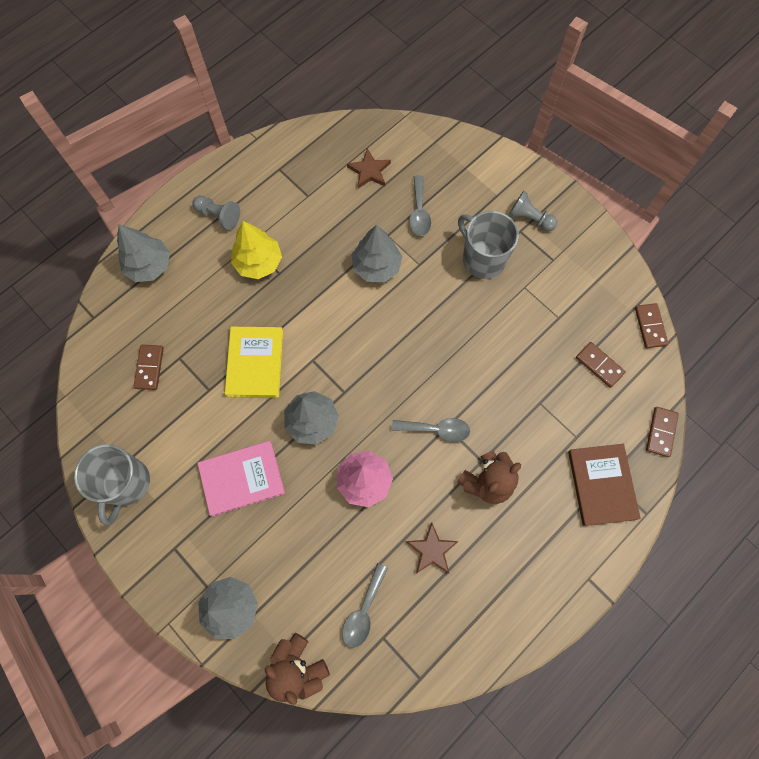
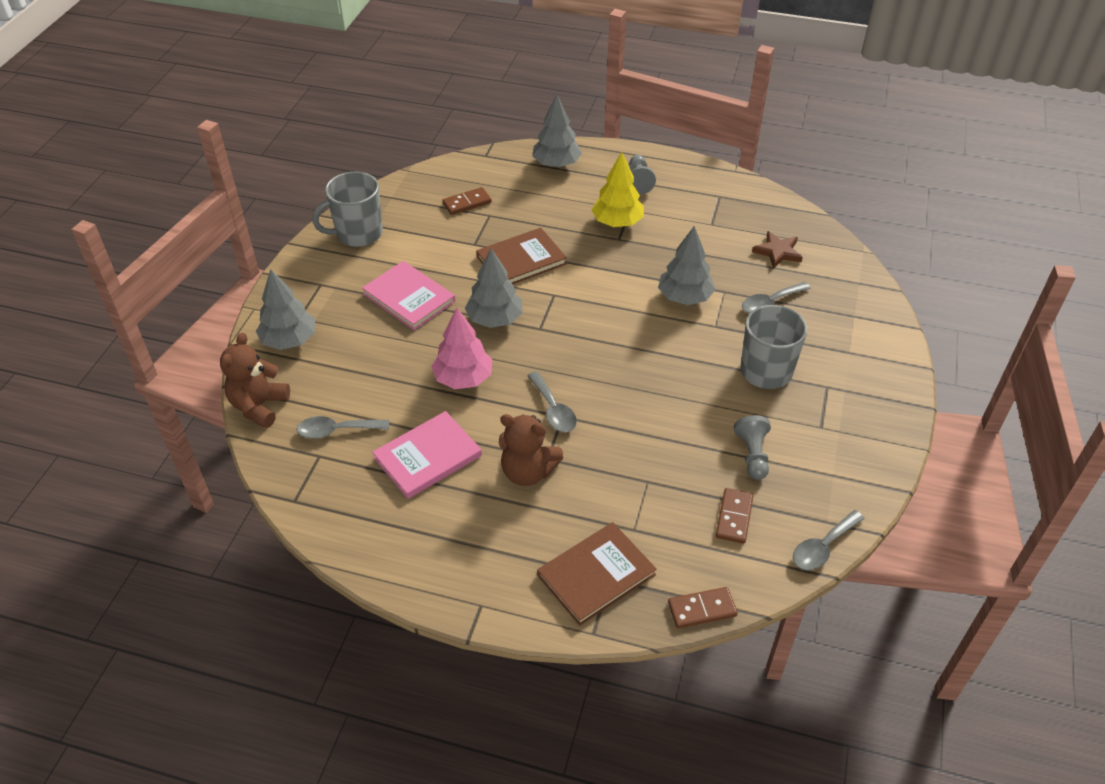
camera: 60 degrees right, 25 degrees down
(255, 363) = (521, 260): yellow book -> brown book
(431, 550) = (427, 457): brown star -> pink book
(529, 218) = (849, 388): grey pawn -> grey pawn (752, 455)
(650, 326) = (823, 547): brown domino -> grey spoon

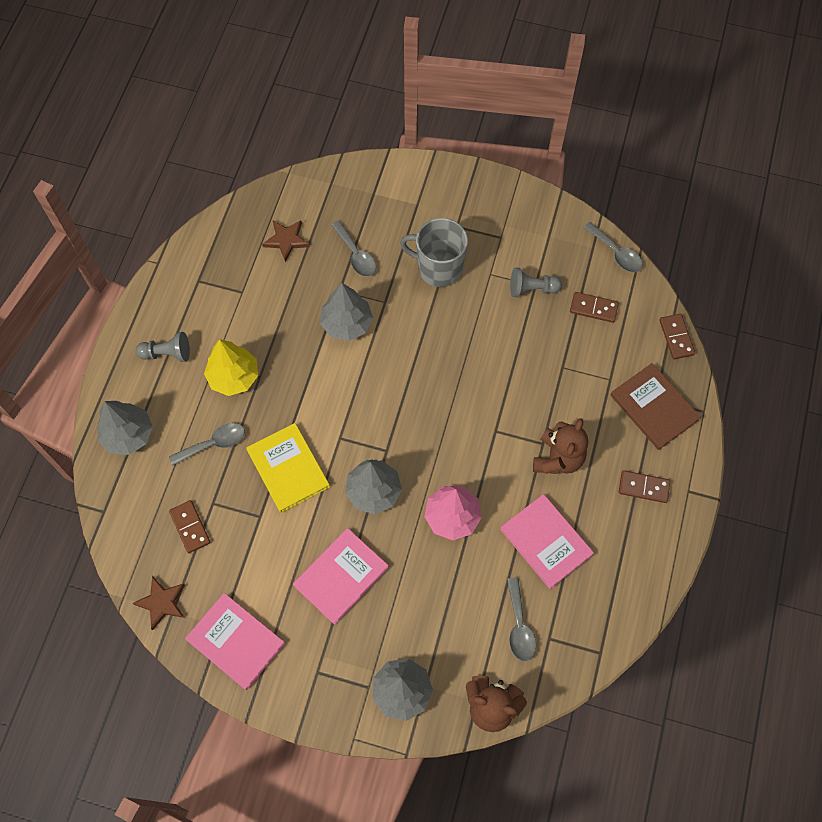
camera: 90 degrees left, 20 degrees up
(358, 234) = (235, 641): grey mug -> pink book
(400, 191) = (162, 602): none -> brown star
(487, 556) = (643, 487): none -> brown domino
(521, 260) = (288, 468): brown book -> yellow book
(553, 410) = (488, 438): grey spoon -> grey spoon (214, 444)

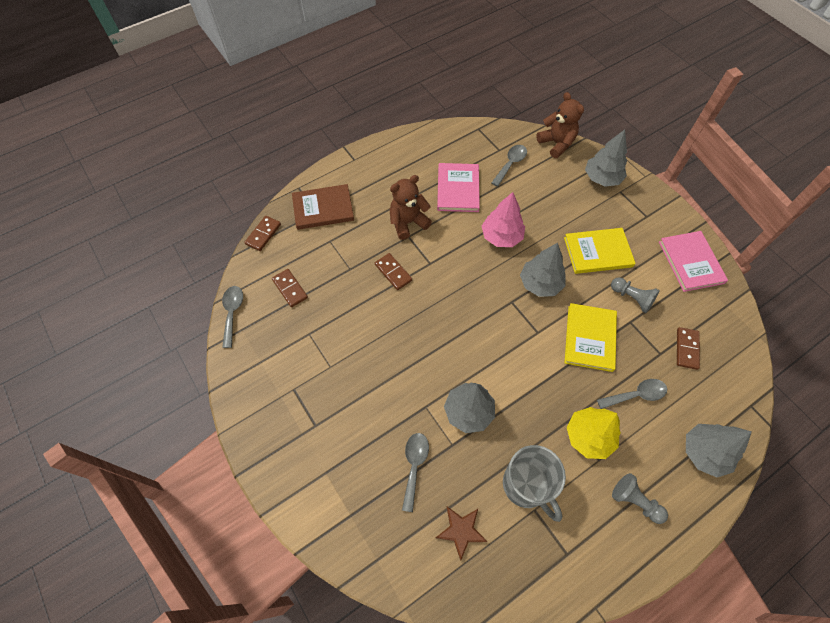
camera: 140 degrees left, 5 degrees down
(162, 602) = (732, 315): brown star -> none
(214, 444) = (636, 395): grey spoon -> grey spoon turned 150 degrees clockwise
(341, 576) = (598, 252): pink book -> yellow book
(438, 268) = (361, 401): grey mug -> grey mug (526, 485)
(532, 289) = (314, 333): grey pawn -> grey pawn (632, 298)
(643, 487) = (376, 176): brown domino -> brown domino (393, 272)
(654, 407) = (323, 208): brown book -> brown book turned 75 degrees clockwise

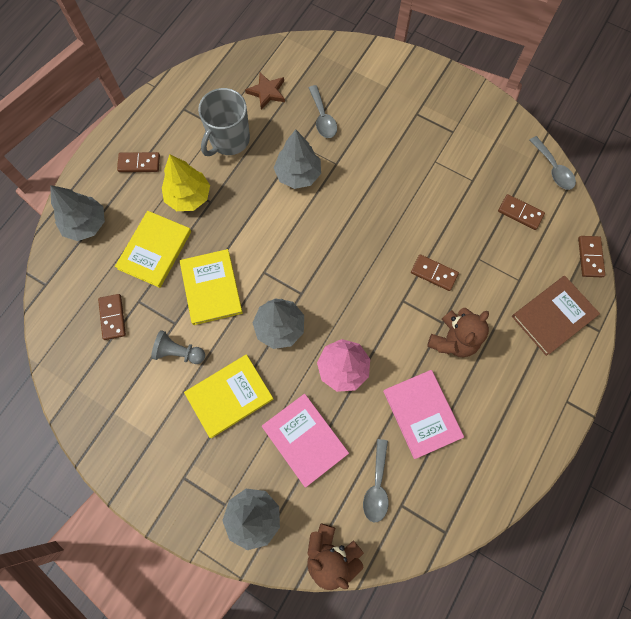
camera: 155 degrees right, 10 degrees up
(526, 485) = (229, 140): grey mug -> grey mug turned 90 degrees counterclockwise
(635, 501) = (139, 163): grey pawn -> brown domino
(636, 395) = (154, 250): grey spoon -> yellow book
(690, 262) = (121, 430): pink book -> pink book (305, 440)

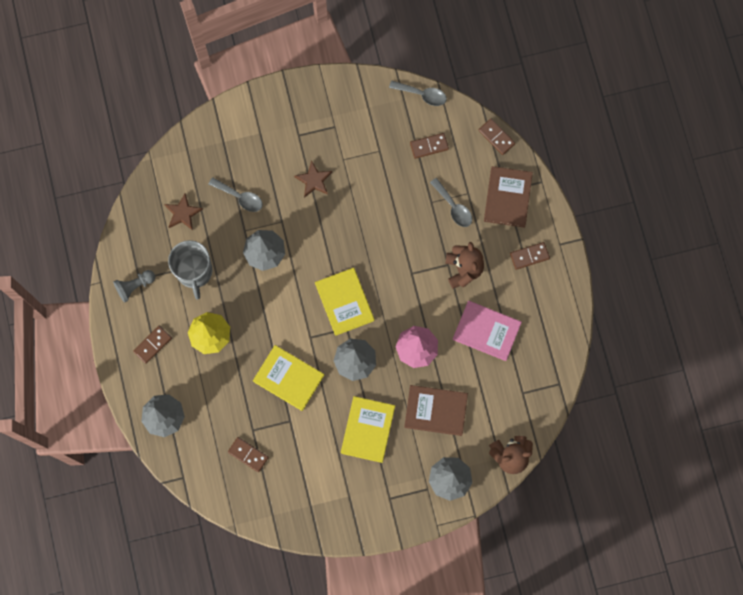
camera: 45 degrees left, 5 degrees up
(154, 250) = (227, 390): yellow book -> yellow book (344, 302)
(179, 352) = (311, 435): grey pawn -> grey pawn (134, 286)
(305, 440) = (435, 410): pink book -> brown book
(377, 486) = (500, 396): grey spoon -> grey spoon (453, 207)
(394, 156) = (314, 180): none -> brown star
(434, 273) = (413, 238): brown domino -> brown domino (529, 256)

